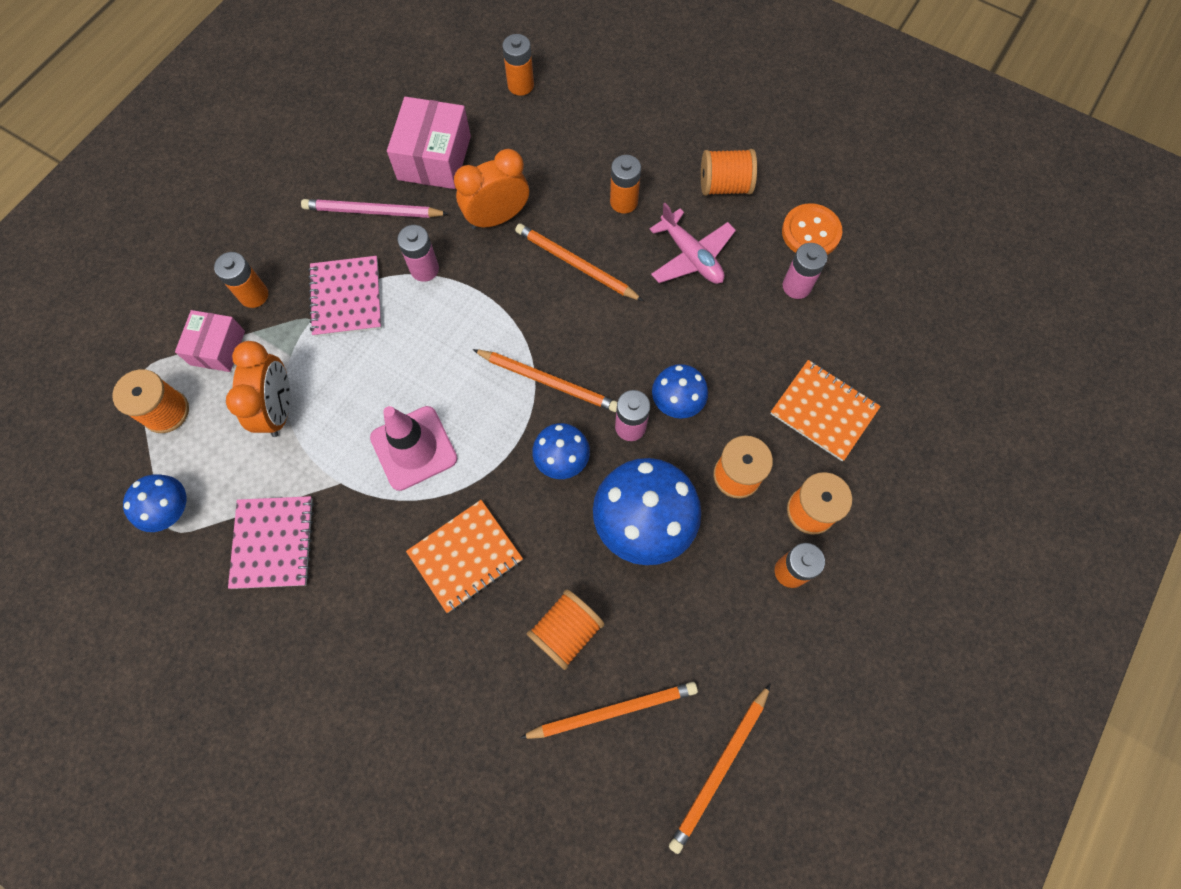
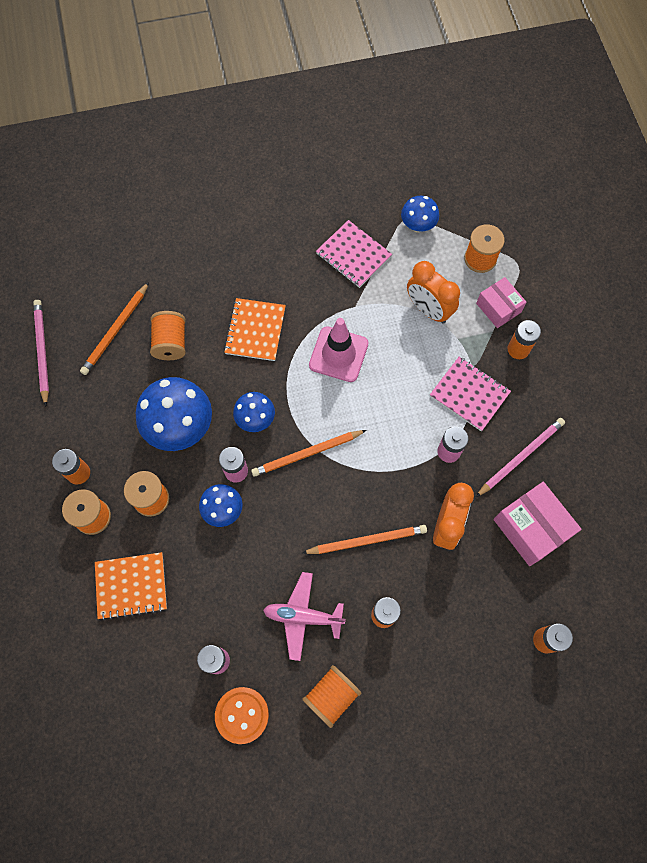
camera: 135 degrees right, 0 degrees up
(720, 768) = (42, 351): orange pencil -> pink pencil

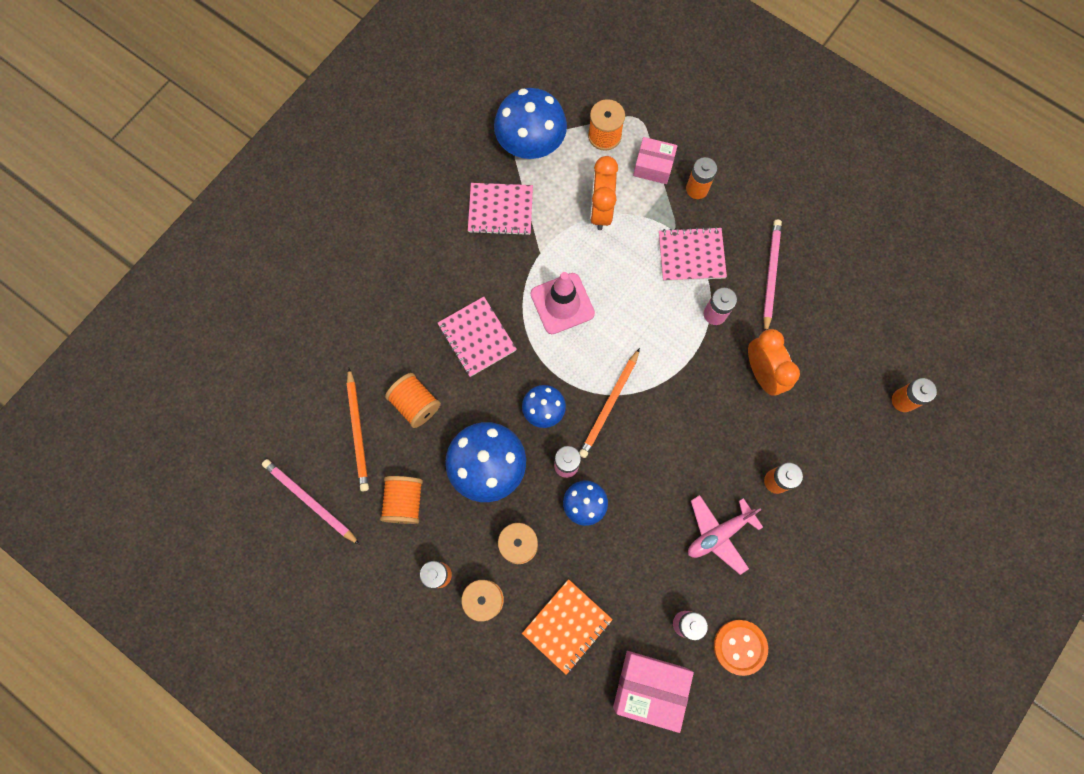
camera: 40 degrees left, 5 degrees up
(255, 330) = (477, 337): orange notebook -> pink notebook
(331, 695) = (791, 574): orange spool -> orange spool (404, 501)
(367, 540) = (714, 435): orange pencil -> none
(418, 225) = (530, 144): blue mushroom -> blue mushroom, size x1.78
(428, 310) = (600, 210): orange clock -> orange clock turned 90 degrees clockwise
(531, 528) = (824, 324): pink box -> pink box (649, 687)

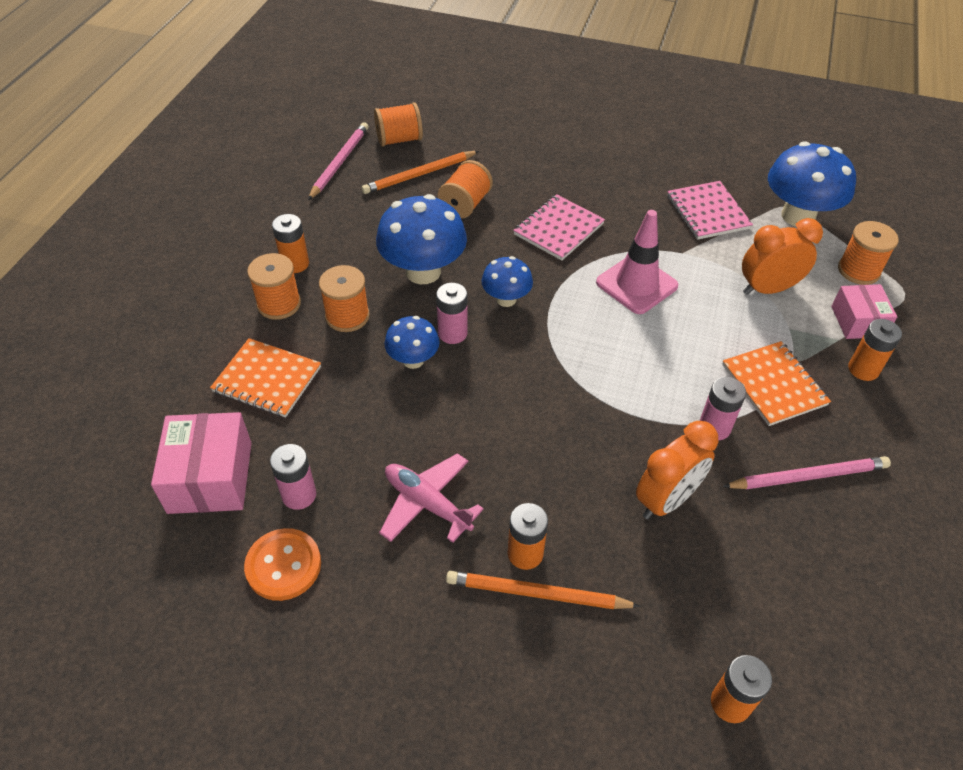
camera: 70 degrees right, 25 degrees down
(404, 501) = (362, 221): orange spool -> orange spool (399, 140)
(609, 405) = (541, 353): orange pencil -> orange pencil (537, 594)
(691, 255) = (774, 385): pink notebook -> orange notebook

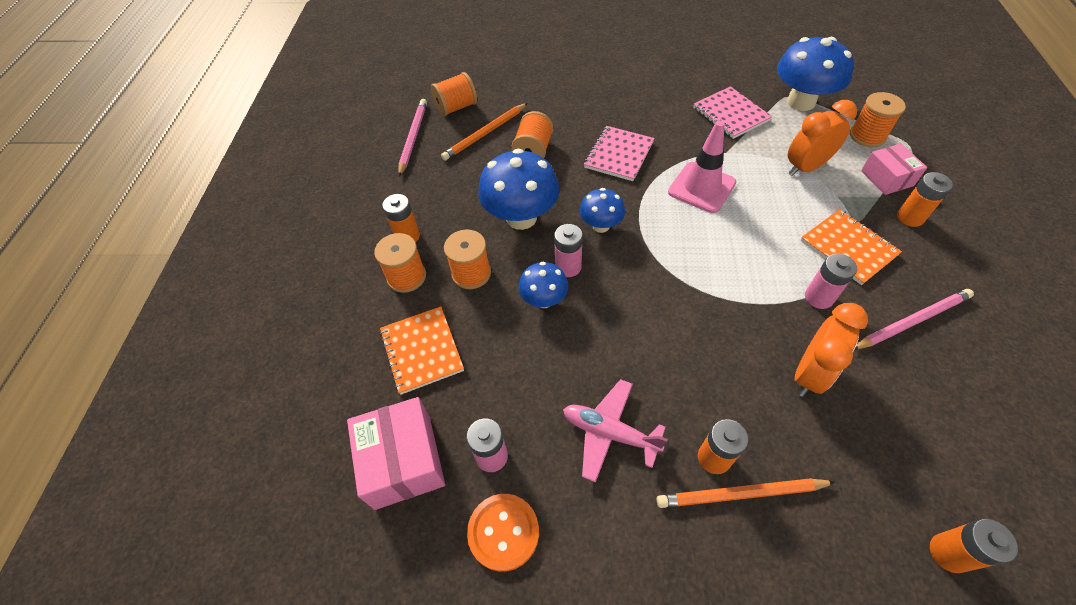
camera: 10 degrees left, 5 degrees up
(267, 380) = (421, 351): orange notebook -> orange notebook turned 60 degrees clockwise

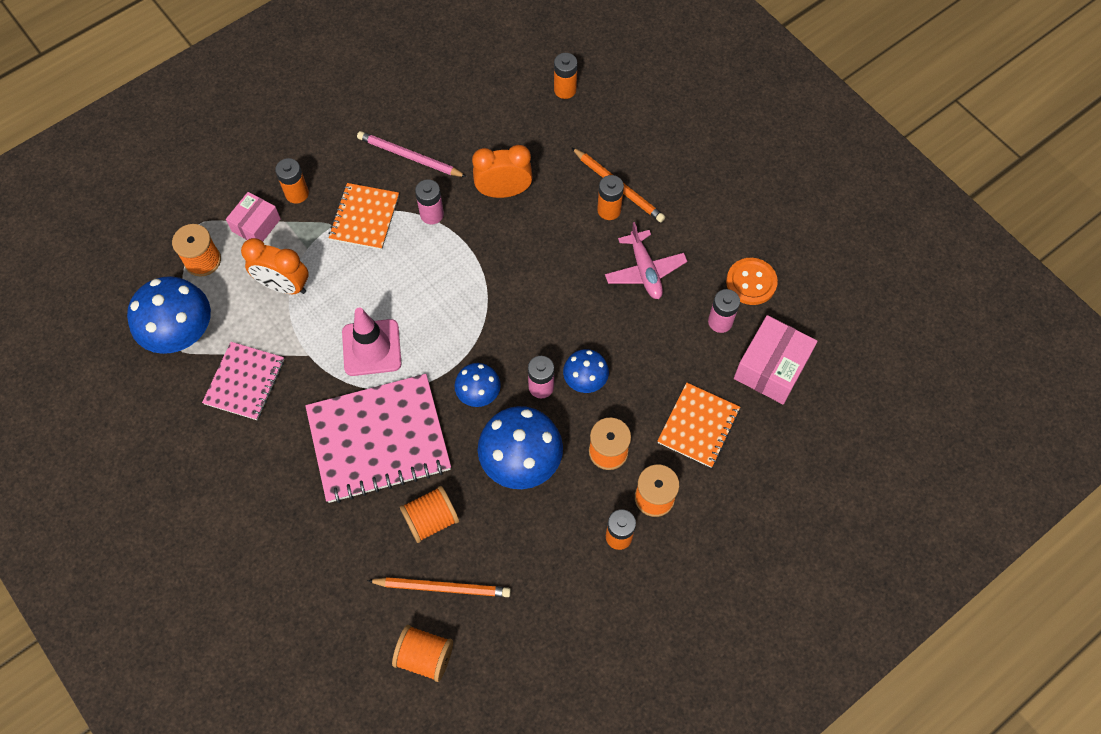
camera: 135 degrees left, 10 degrees up
(413, 138) = (504, 657): pink pencil -> none
(618, 155) = (379, 440): pink notebook -> pink notebook, size x1.75

